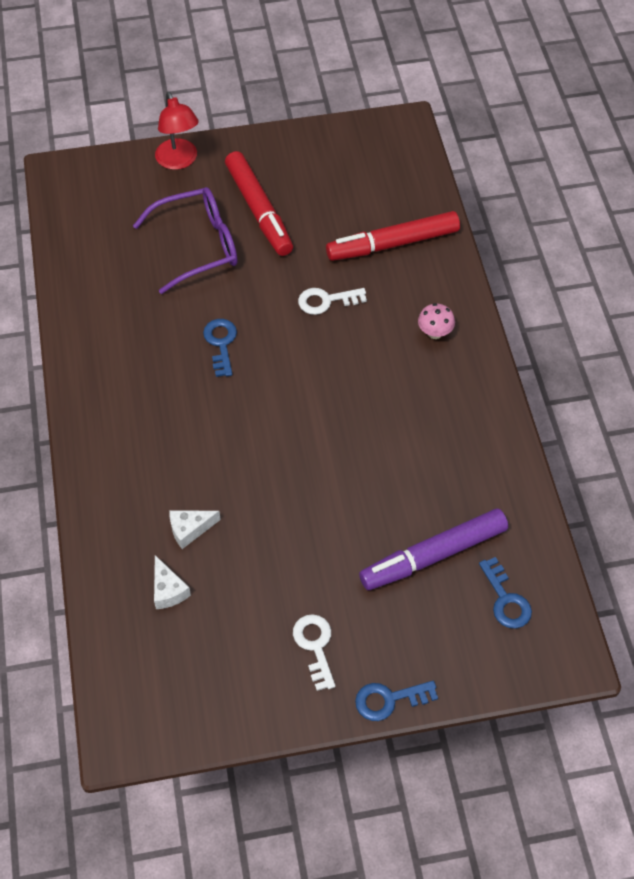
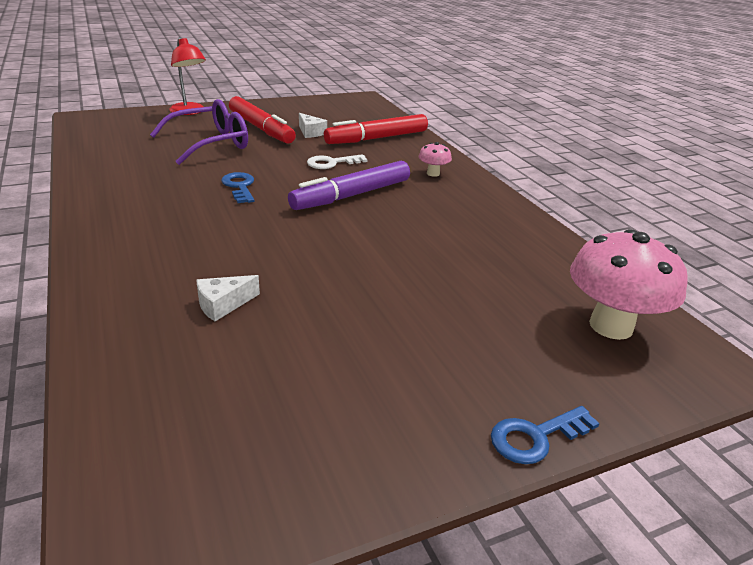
camera: 15 degrees left, 25 degrees down
(168, 590) = (199, 360): white cheese -> white cheese (310, 132)
(315, 646) = (411, 392): white key -> none
(433, 555) = (511, 300): purple marker -> purple marker (351, 195)
(506, 600) = (611, 326): blue key -> pink mushroom

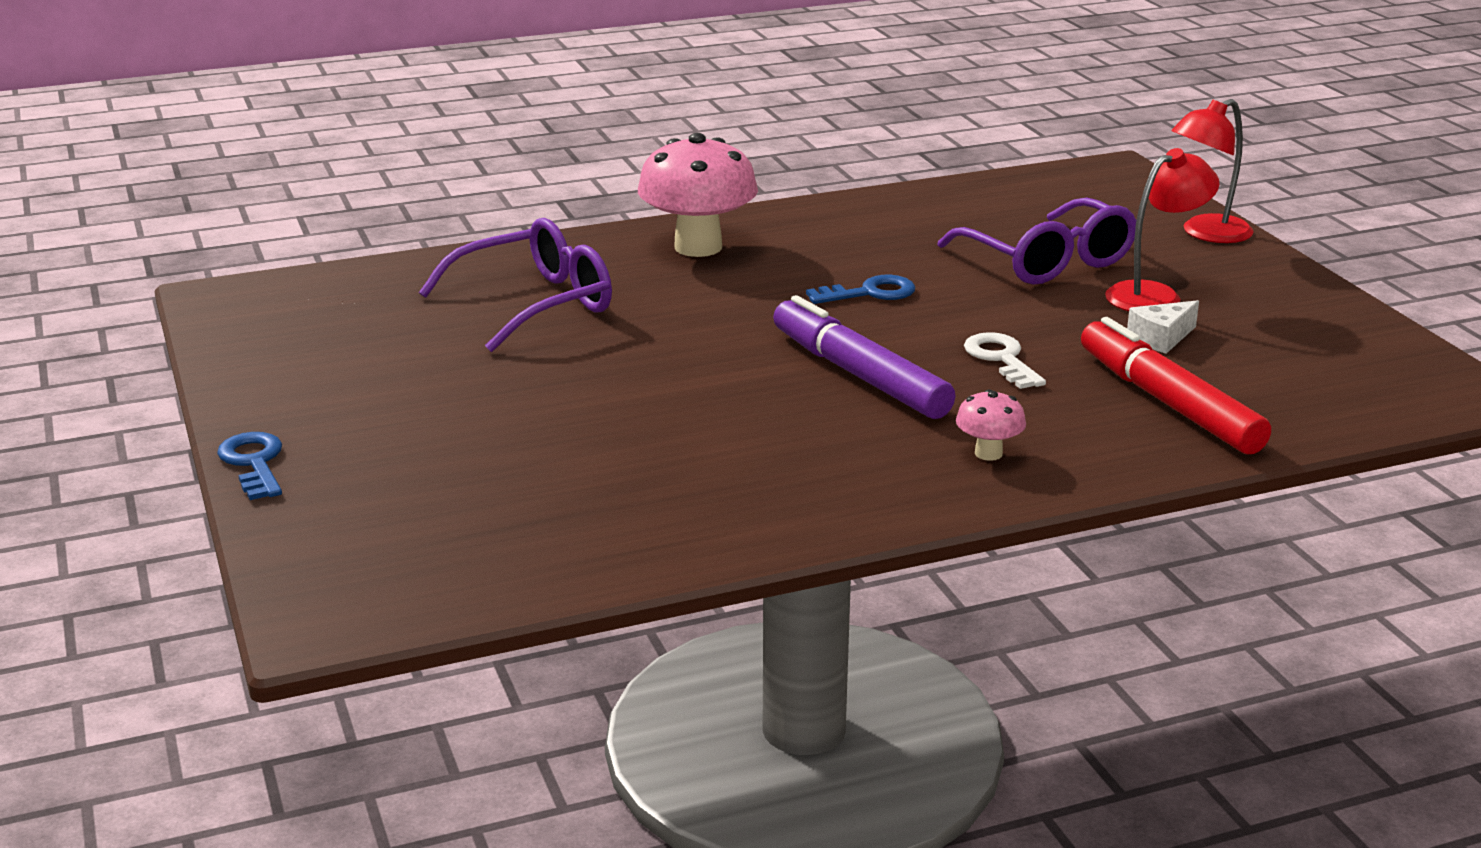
camera: 95 degrees right, 5 degrees down
(223, 305) = (536, 304): white cheese -> purple glasses
(261, 128) = (1154, 295): red marker -> red lamp
(611, 326) = (437, 552): pink mushroom -> pink mushroom (698, 247)

